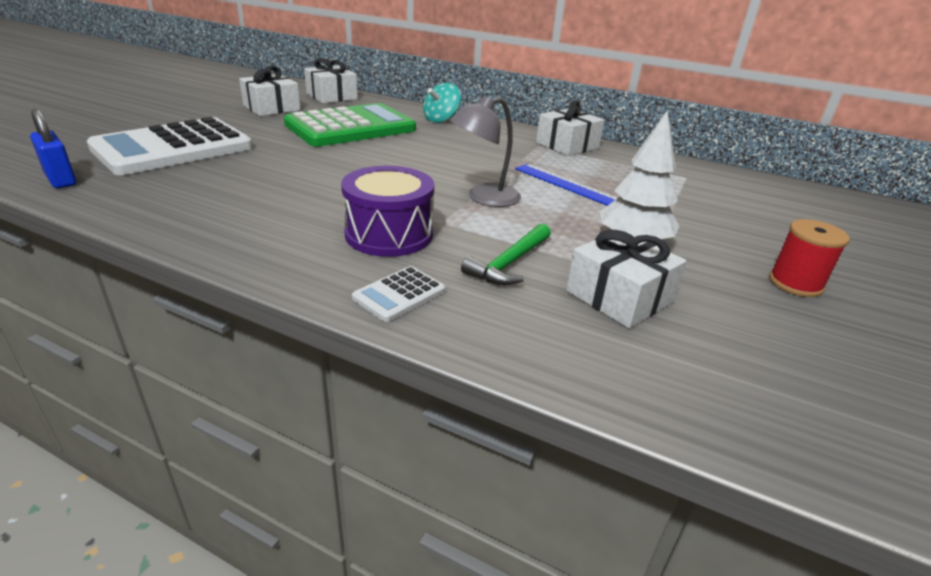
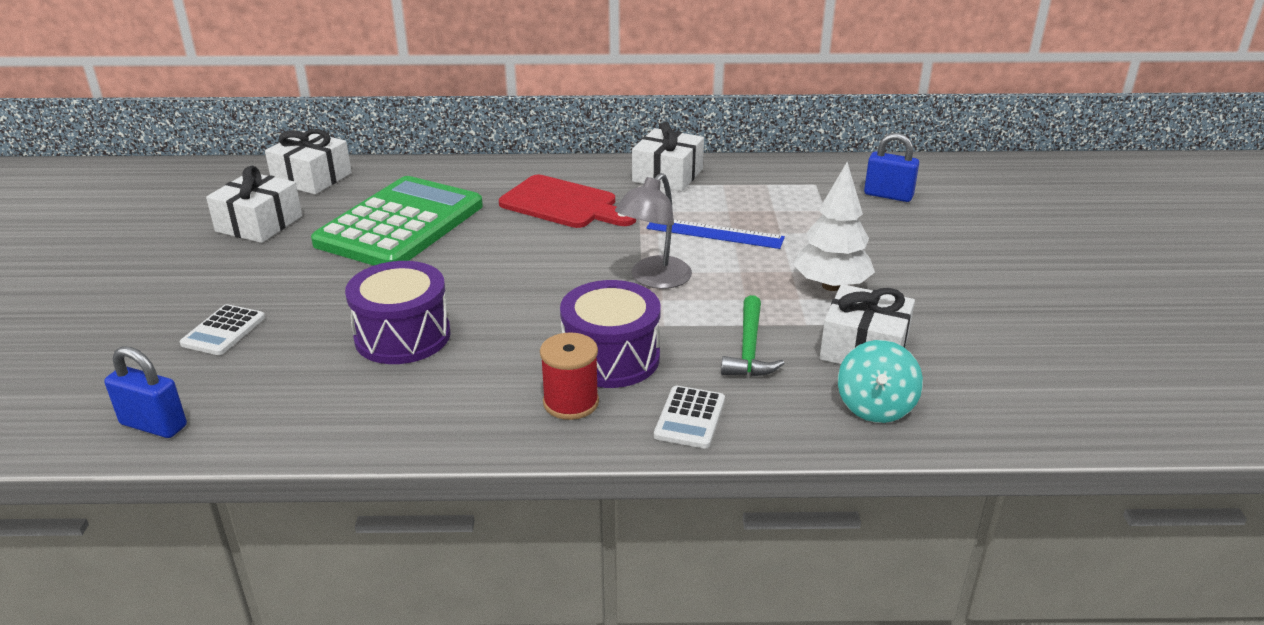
camera: 25 degrees left, 0 degrees up
(173, 148) = (223, 331): white calculator -> white calculator, size x0.41
(267, 180) = (402, 336): none -> purple drum
(441, 120) = (493, 177): turquoise spinning top -> turquoise spinning top (875, 407)
(471, 142) = (563, 204): none -> red cutting board
(749, 199) = (888, 195): none -> blue padlock
(795, 283) = (981, 283): red spool -> red spool (571, 402)

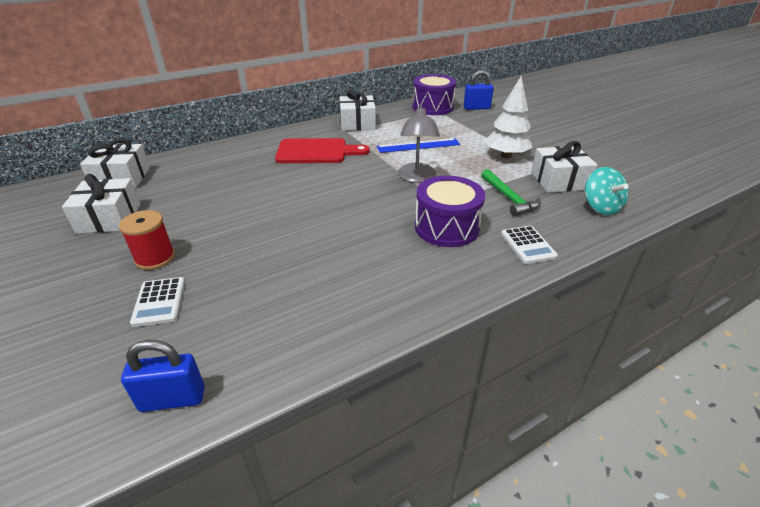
camera: 30 degrees left, 5 degrees up
(400, 224) = (222, 190): green calculator -> none
(402, 336) = (304, 258): purple drum -> purple drum (432, 107)
(571, 402) = (456, 261): red spool -> red spool (155, 258)

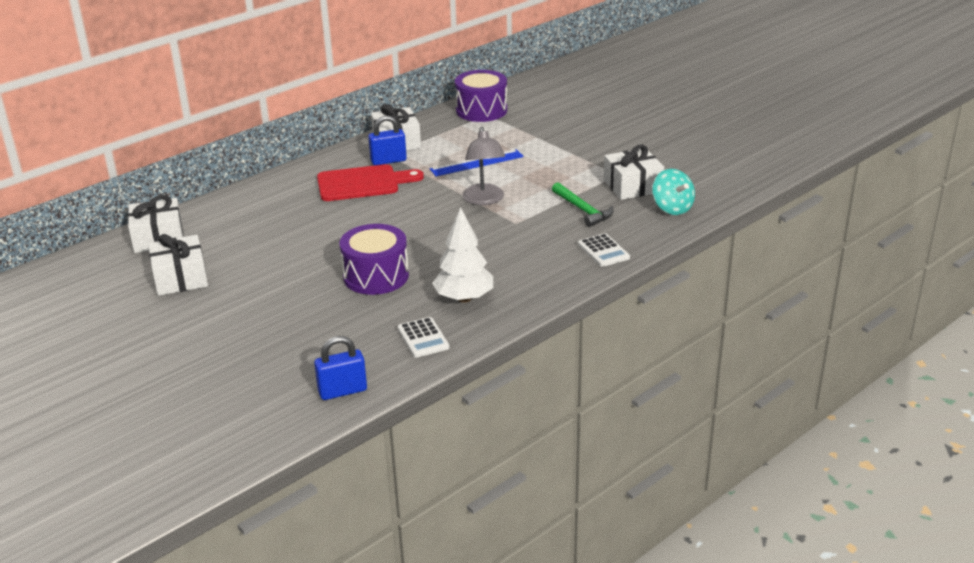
camera: 10 degrees left, 5 degrees down
(155, 258) = (256, 305): red spool -> none
(159, 302) = (286, 336): white calculator -> white calculator (423, 338)
(446, 227) = (525, 245): purple drum -> purple drum (376, 276)
(476, 108) = (535, 106): blue padlock -> blue padlock (388, 161)
(506, 156) = (576, 164): white tree -> white tree (464, 298)

